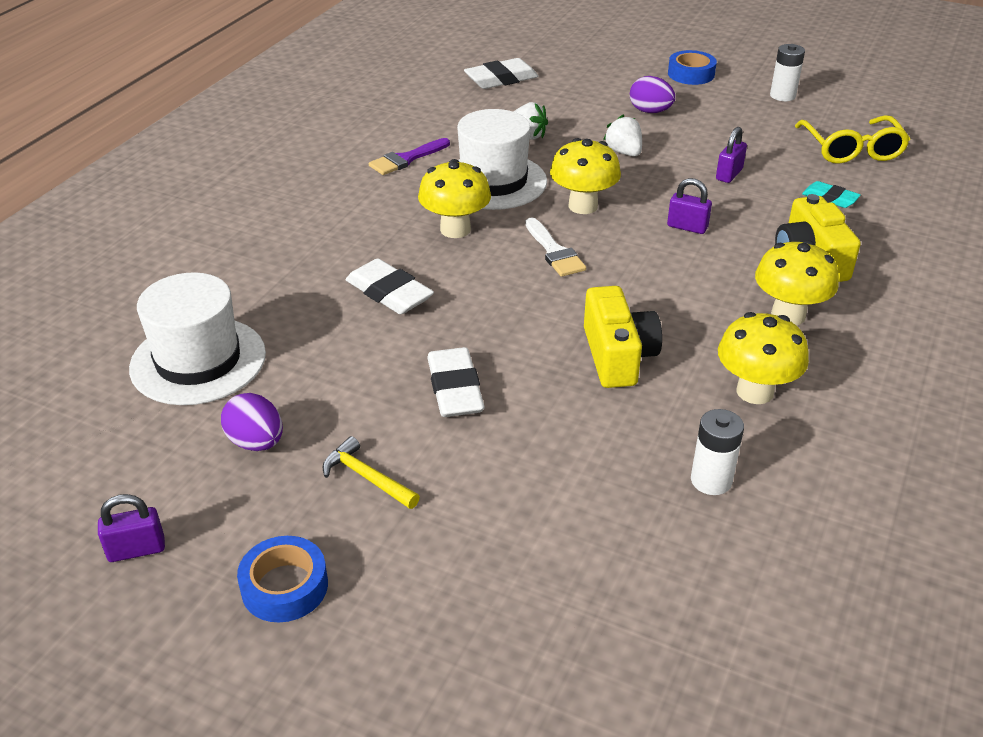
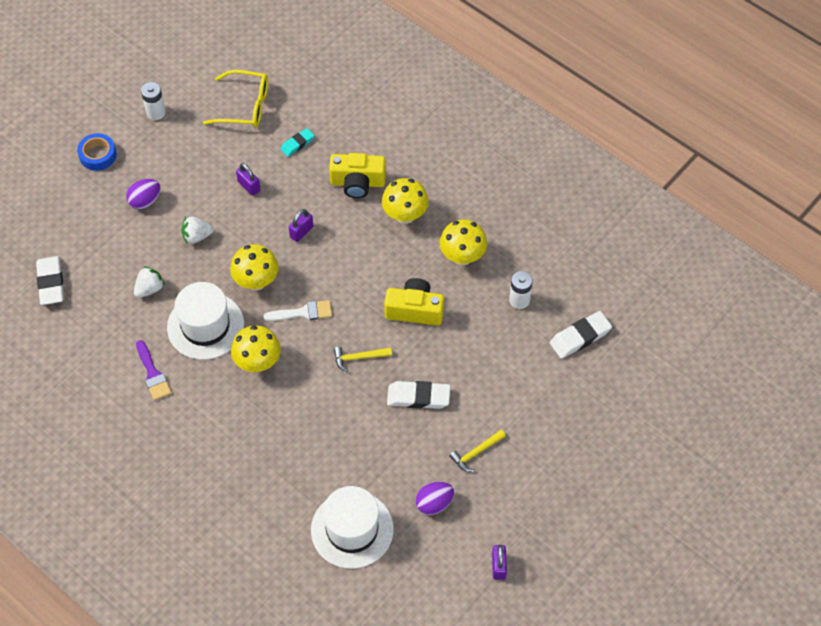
camera: 75 degrees left, 20 degrees up
(285, 586) = (539, 500): blue tape -> none
(389, 293) = (316, 414): white eraser -> white eraser (580, 337)
(502, 315) = (359, 358): none -> yellow hammer

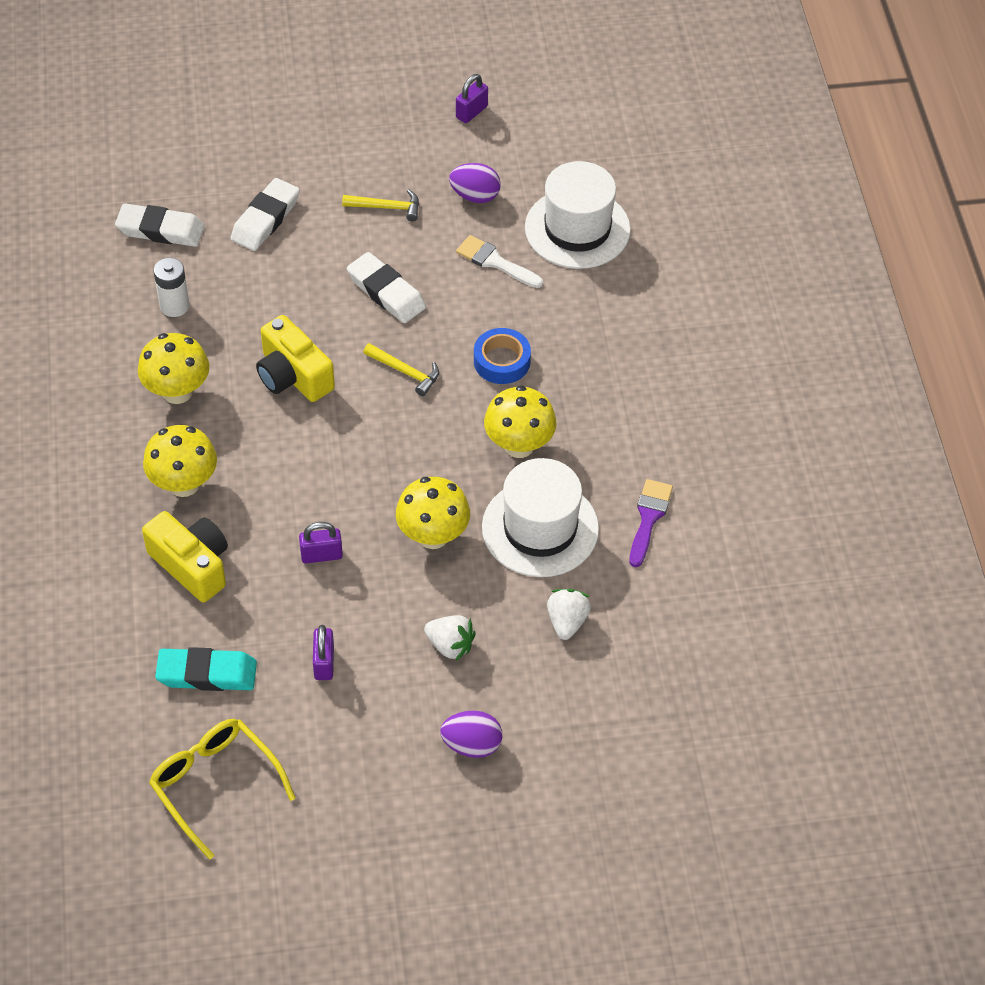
camera: 140 degrees left, 5 degrees down
(51, 283) = (683, 722): white eraser -> white eraser (265, 219)
(98, 155) = (475, 866): blue tape -> blue tape (501, 361)
(149, 289) = (567, 621): white strawberry -> white strawberry turned 105 degrees clockwise
(156, 112) = (339, 872): white battery -> none
(297, 144) = (207, 674): turquoise eraser -> turquoise eraser, size x1.63
(303, 312) = (415, 461): white brush -> white brush (495, 262)

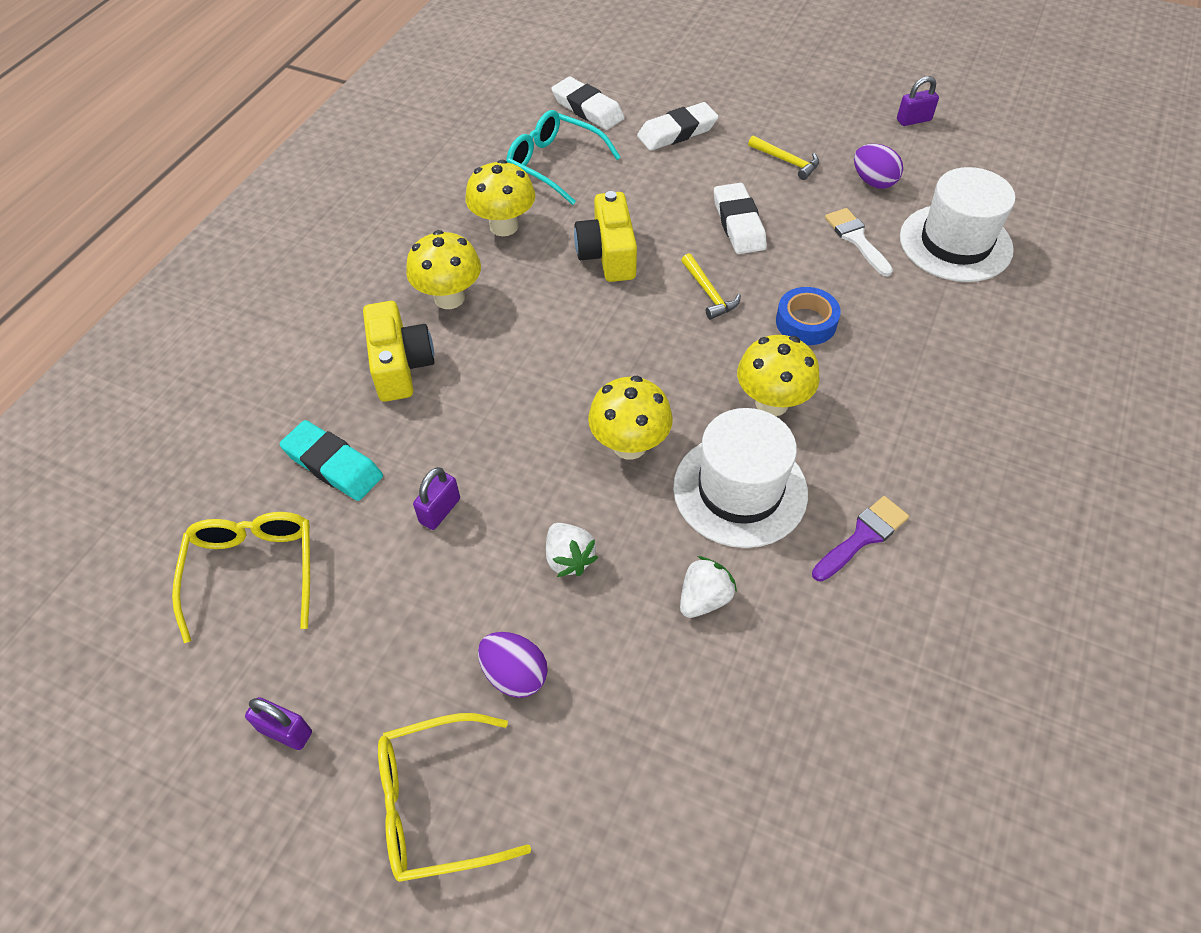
camera: 35 degrees right, 0 degrees up
(174, 306) = (554, 164): white battery -> turquoise glasses
(321, 555) = (515, 412): purple padlock -> purple padlock (285, 731)
(481, 852) = (436, 804): none -> yellow glasses

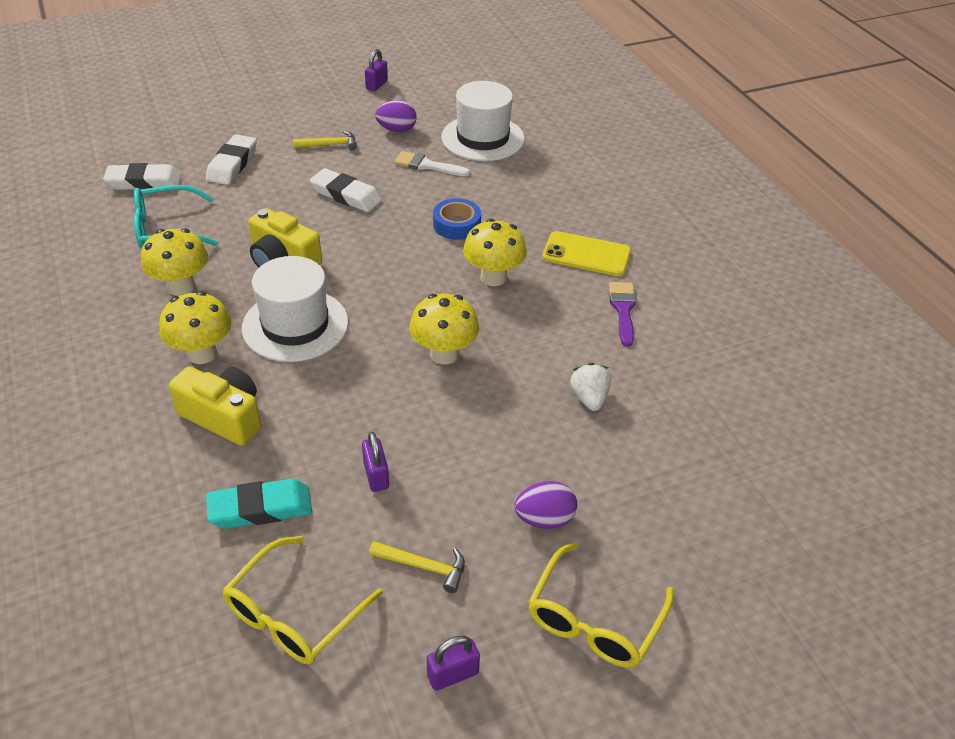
camera: 50 degrees left, 10 degrees down
(253, 571) = (294, 614): yellow glasses -> yellow glasses turned 90 degrees counterclockwise
(569, 558) = (491, 437): white strawberry -> none
(709, 293) = (379, 243): yellow hammer -> yellow hammer (424, 566)
(740, 490) = (535, 332): white hat -> white hat (295, 325)
(902, 447) = (586, 254): none -> yellow phone

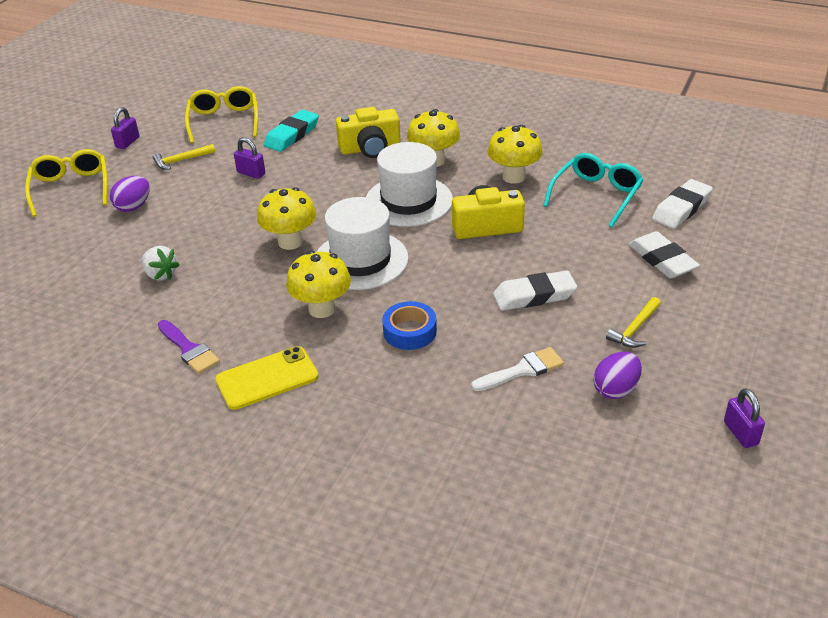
camera: 140 degrees right, 5 degrees down
(482, 138) = (525, 443): white hat -> white hat (361, 260)

